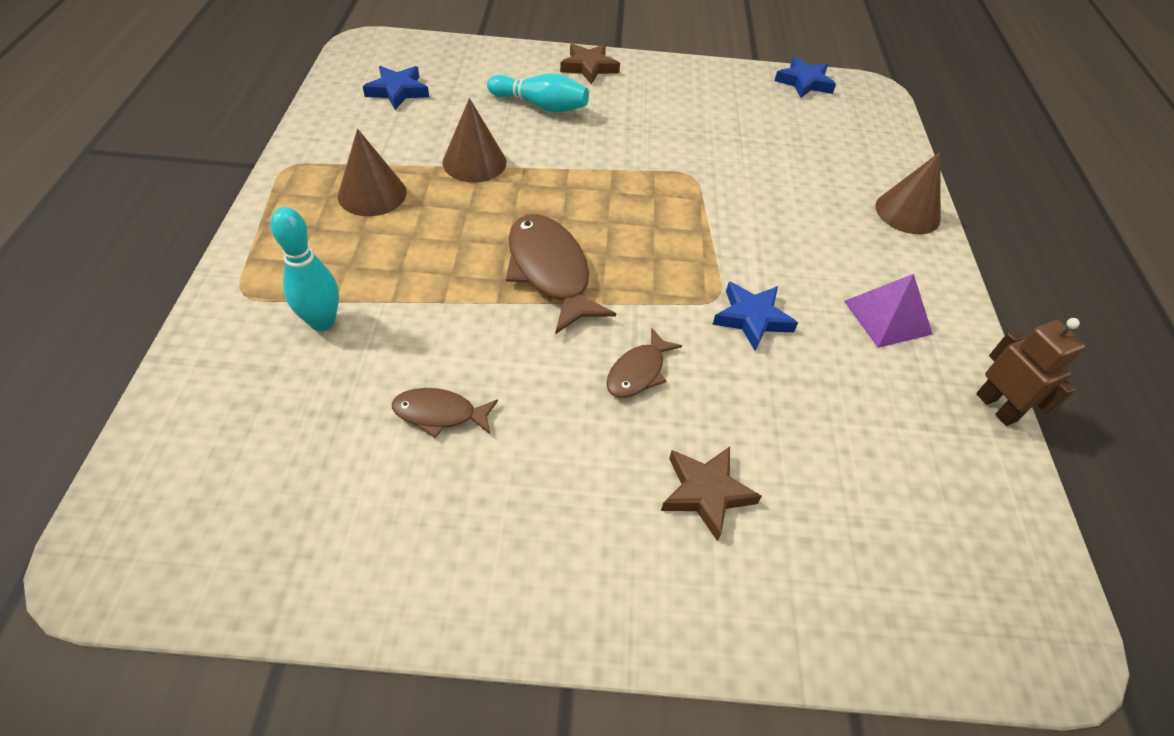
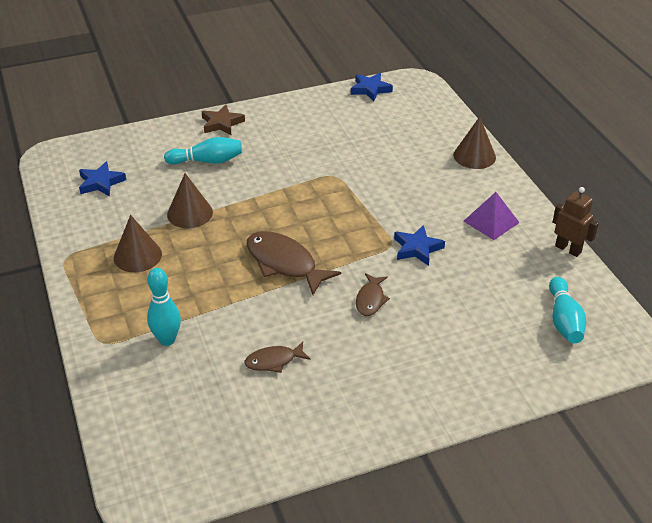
camera: 20 degrees left, 10 degrees down
(706, 492) = (441, 345): brown star -> none
(937, 532) = (564, 320): none -> turquoise bowling pin

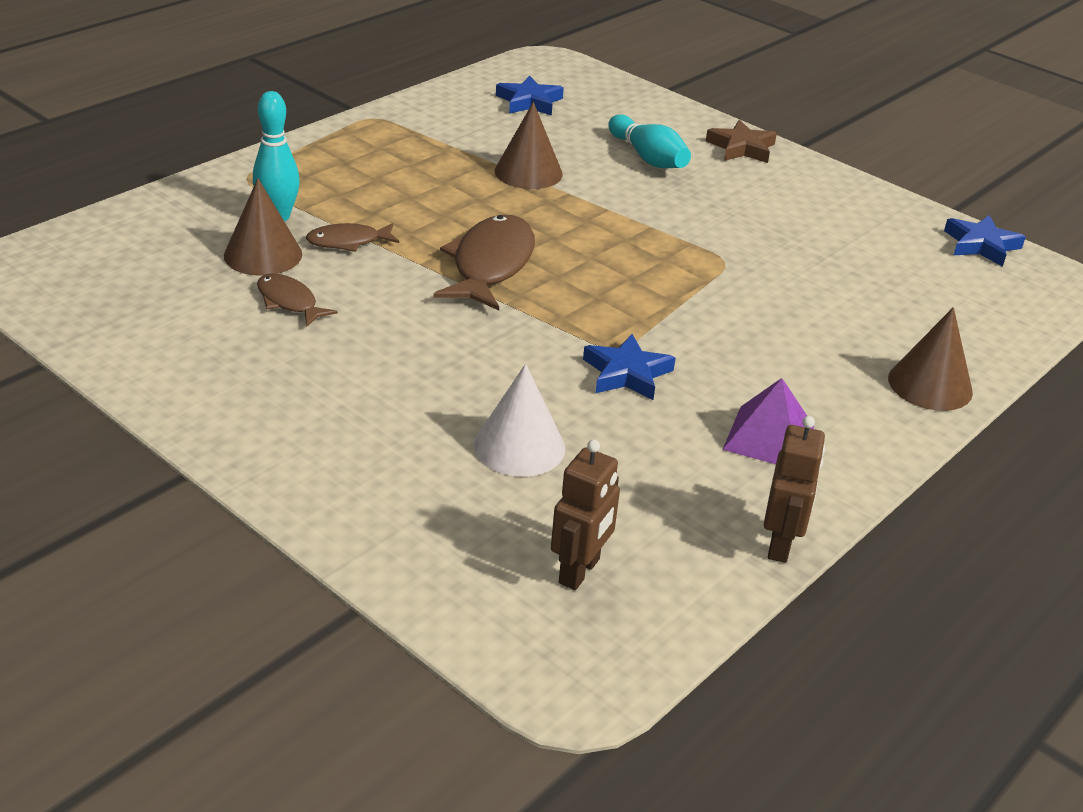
camera: 60 degrees right, 5 degrees down
(137, 256) = (415, 159): brown cone -> brown cone (263, 254)
(370, 299) = (472, 354): brown fish -> brown fish (348, 242)
(461, 308) = (519, 446): none -> white cone
(564, 320) = (580, 571): turquoise bowling pin -> brown robot

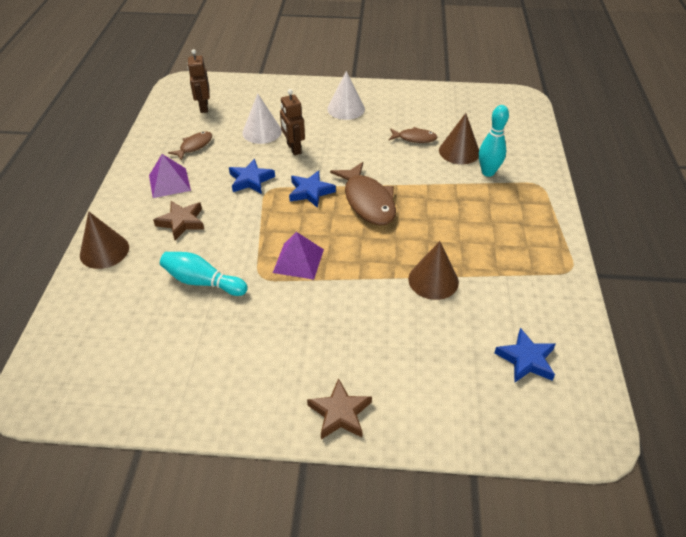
camera: 145 degrees right, 10 degrees up
(310, 408) = (346, 108): none -> white cone
(348, 242) = (440, 177): brown fish -> brown fish (194, 146)
(648, 158) = (387, 348): turquoise bowling pin -> turquoise bowling pin (202, 282)
(662, 253) = (298, 260): none -> purple pyramid
(780, 544) = (141, 145): brown robot -> brown robot (293, 148)
(788, 368) = (181, 222): none -> brown star
(981, 245) = (102, 404): blue star -> blue star (310, 192)

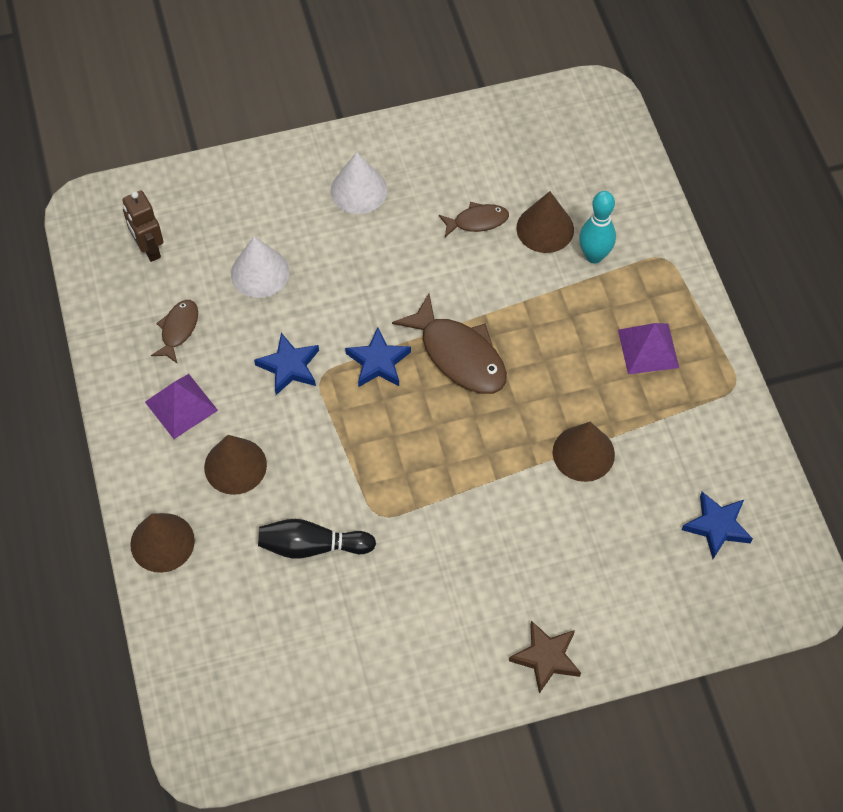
camera: 20 degrees left, 15 degrees up
(181, 222) = (235, 466): brown star -> brown cone
(202, 282) = (312, 546): turquoise bowling pin -> black bowling pin
(293, 148) = (320, 291): brown robot -> none
(298, 260) = (413, 477): purple pyramid -> purple pyramid (648, 348)

